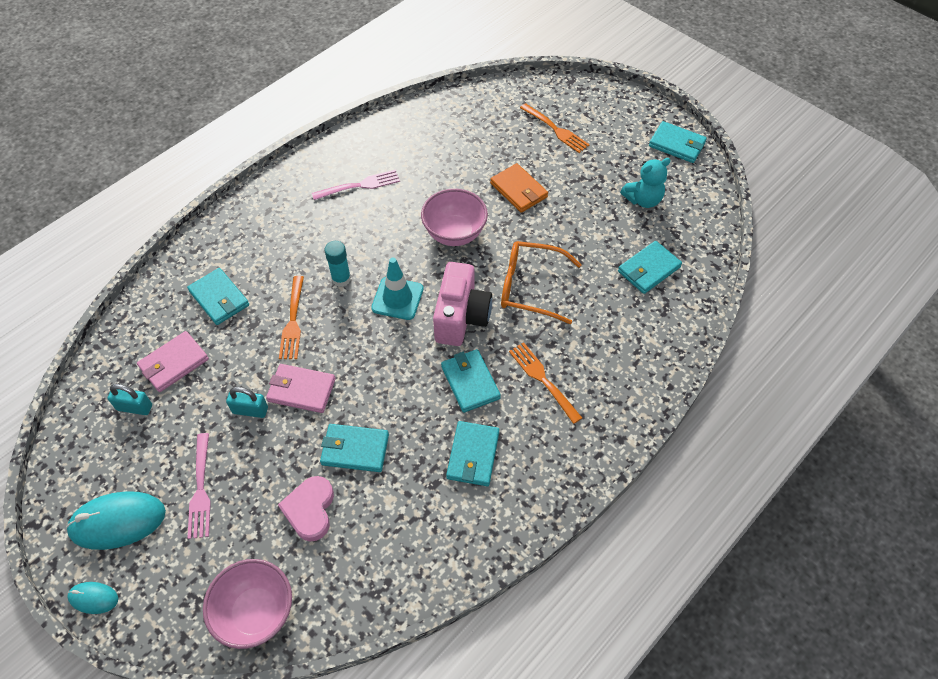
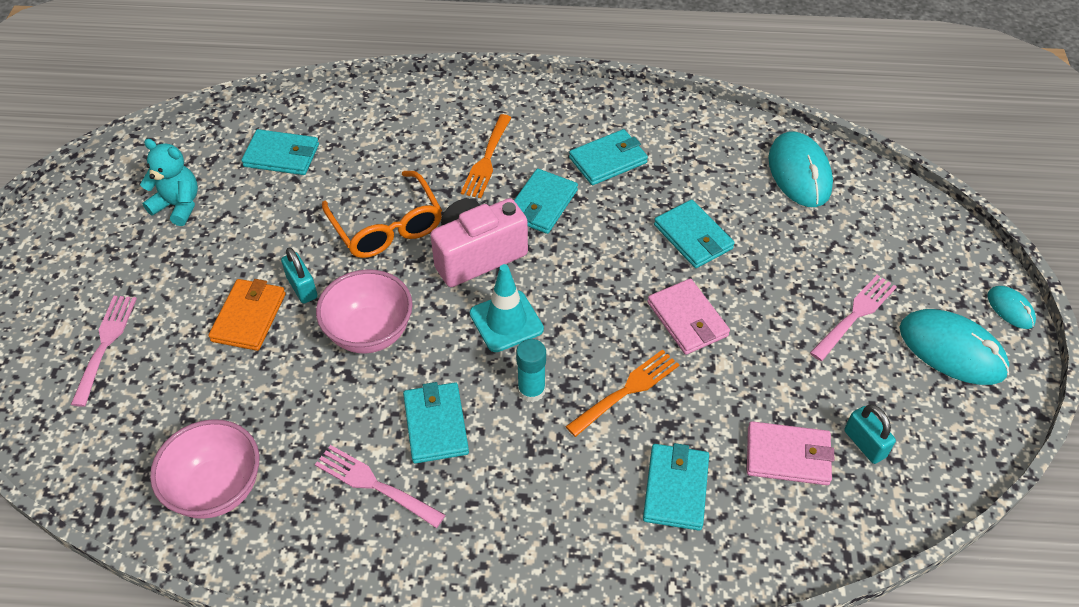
camera: 130 degrees left, 5 degrees down
(250, 410) = (751, 342): turquoise padlock -> turquoise padlock (302, 288)
(256, 612) = (878, 200): pink bowl -> pink bowl (217, 488)
(310, 510) = (774, 227): pink heart -> none
(336, 580) = (799, 173): none -> turquoise mouse
(555, 129) = (105, 345): orange fork -> pink fork
(677, 144) = (56, 221): turquoise wallet -> turquoise wallet (436, 425)

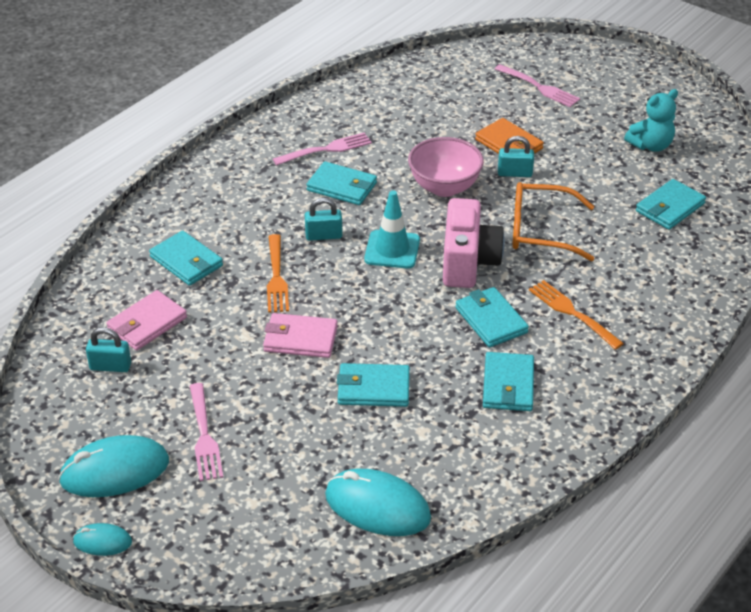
camera: 125 degrees right, 10 degrees down
(217, 488) = (386, 97): pink bowl -> none
(531, 390) = (323, 235): turquoise glue stick -> turquoise padlock

